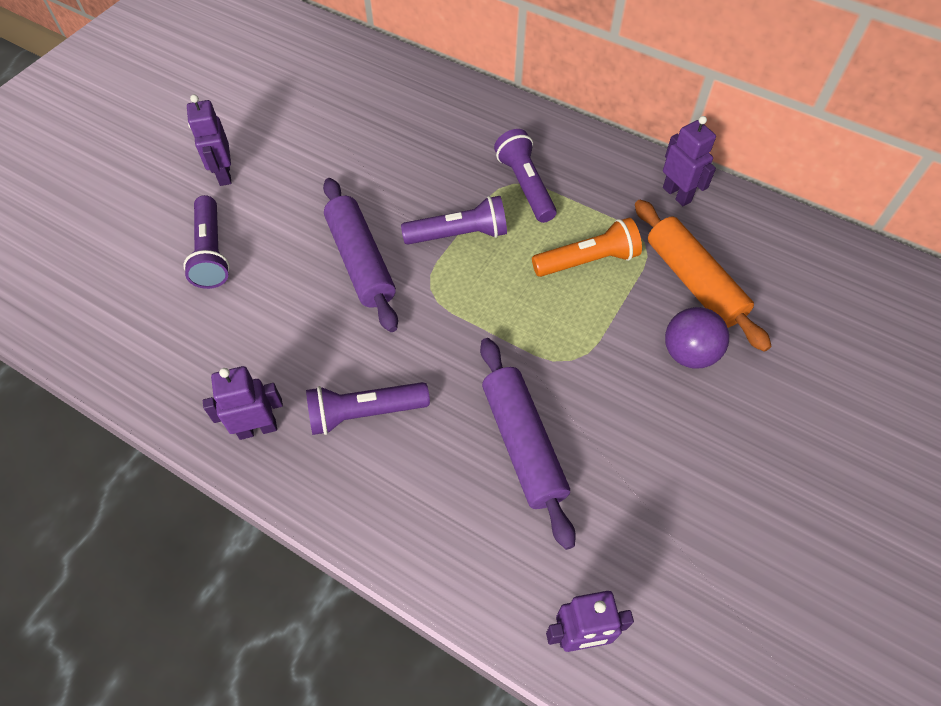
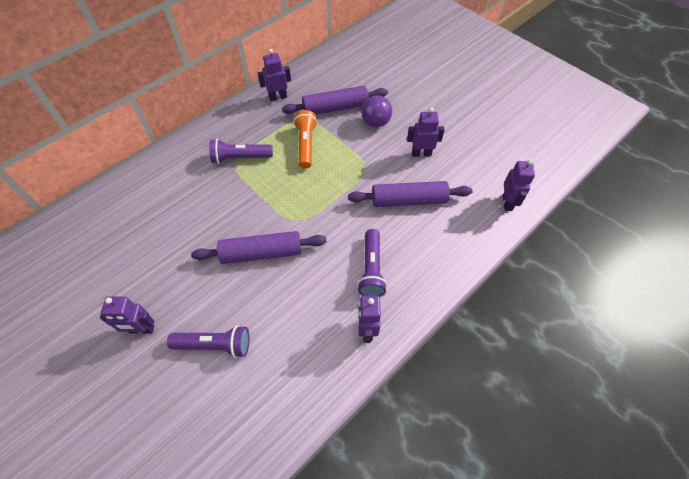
camera: 75 degrees left, 0 degrees up
(459, 234) = (262, 198): purple flashlight -> none
(644, 447) = (421, 153): none -> purple robot
(693, 282) = (335, 108): orange rolling pin -> purple rolling pin

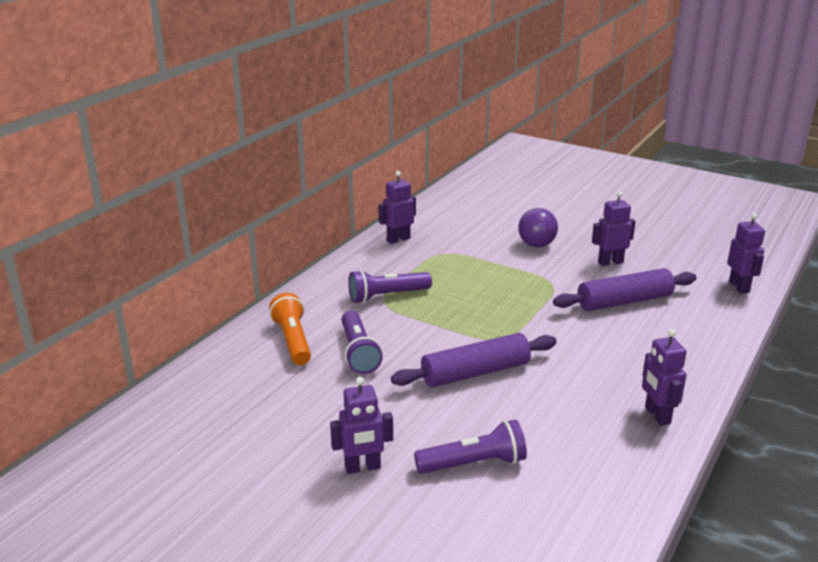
camera: 15 degrees left, 30 degrees down
(306, 144) = (463, 274): orange flashlight -> orange flashlight (293, 340)
(335, 108) = (478, 239): purple rolling pin -> none
(371, 269) = (623, 364): purple flashlight -> purple flashlight (358, 352)

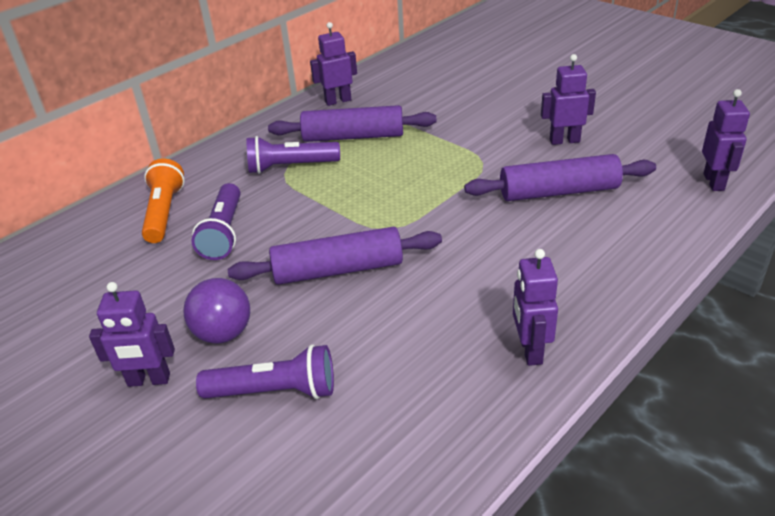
camera: 15 degrees right, 10 degrees up
(429, 268) = (353, 136): none -> purple rolling pin
(536, 245) = (487, 115): purple ball -> purple ball (223, 333)

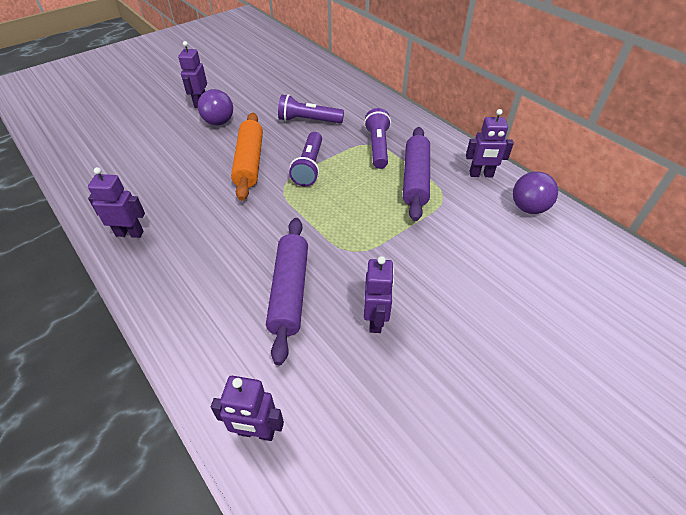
camera: 95 degrees right, 10 degrees up
(164, 212) = (339, 99): orange flashlight -> none
(275, 391) = (167, 138): purple flashlight -> purple flashlight (309, 167)
(338, 101) = (481, 175): purple robot -> purple robot turned 105 degrees clockwise
(338, 270) = (249, 162): purple rolling pin -> orange rolling pin
(386, 78) = (528, 208): none -> purple ball

